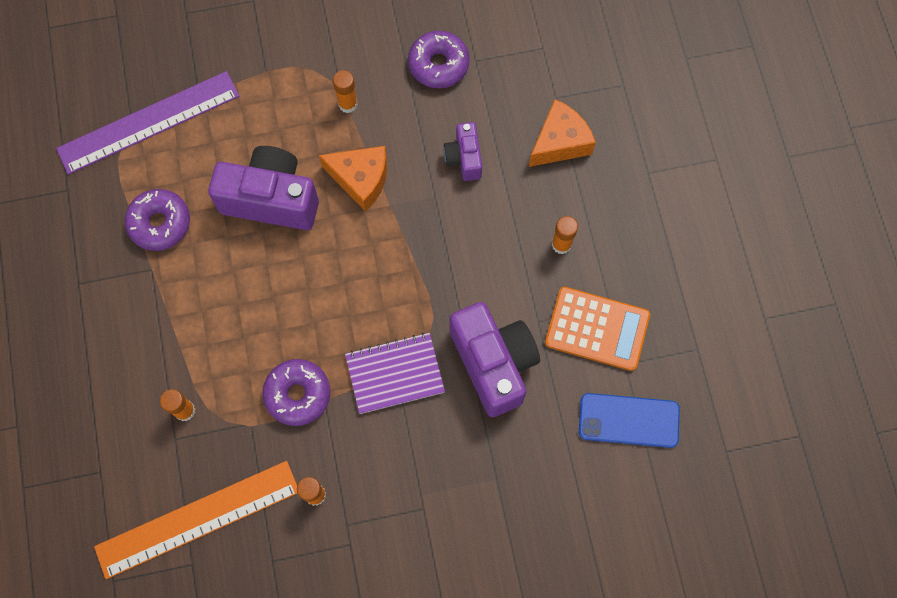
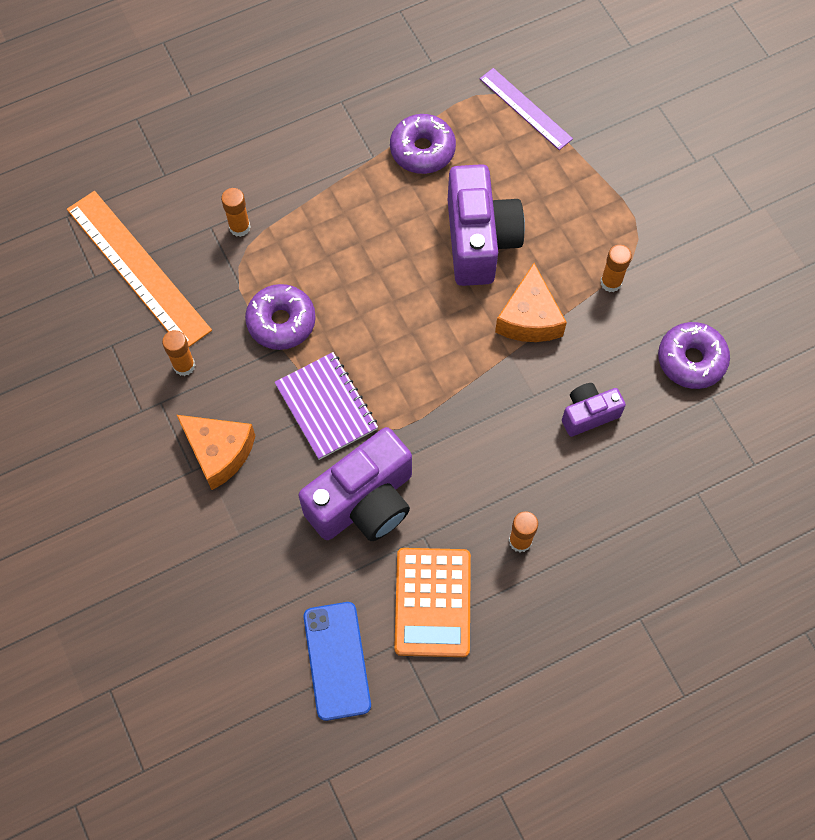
camera: 75 degrees right, 5 degrees down
(148, 122) = (525, 108): purple ruler -> purple ruler, size x0.59
(559, 142) = (643, 511): orange cheese -> orange cheese (219, 452)

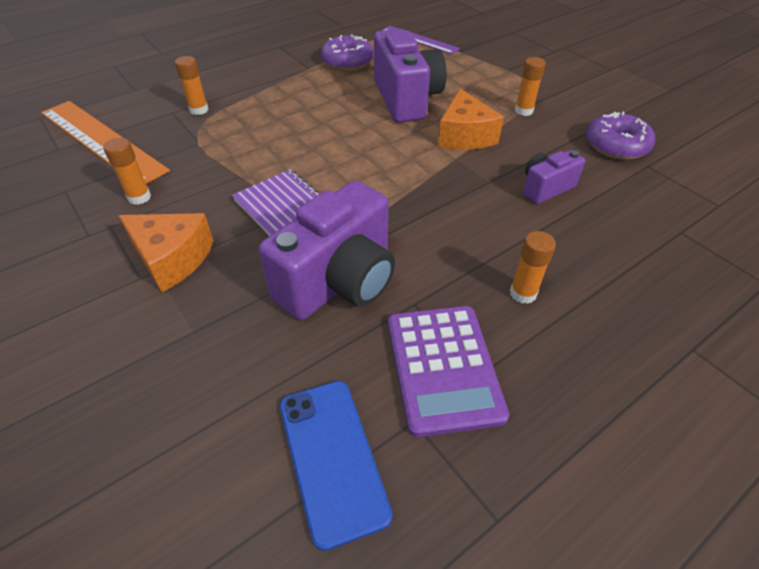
camera: 10 degrees left, 20 degrees down
(281, 322) = (238, 159): purple donut -> none
(433, 602) = (443, 368): orange calculator -> purple calculator

